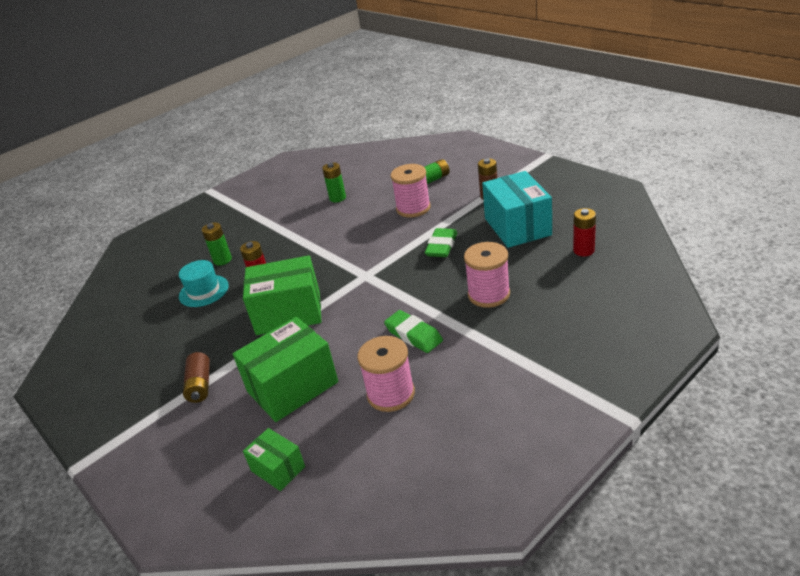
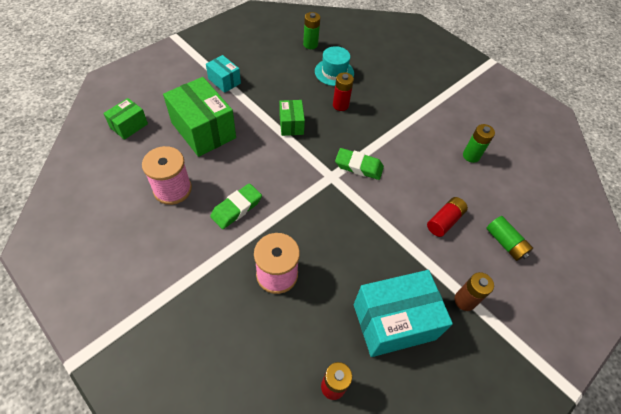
camera: 80 degrees right, 20 degrees up
(200, 385) = (224, 81): brown battery -> turquoise box
(222, 260) = (375, 79): green battery -> green battery (310, 44)
(288, 313) = (291, 124): green box -> green box, size x0.53
(413, 208) = (444, 221): pink spool -> red battery
(441, 246) = (367, 241): green eraser -> green eraser (359, 166)

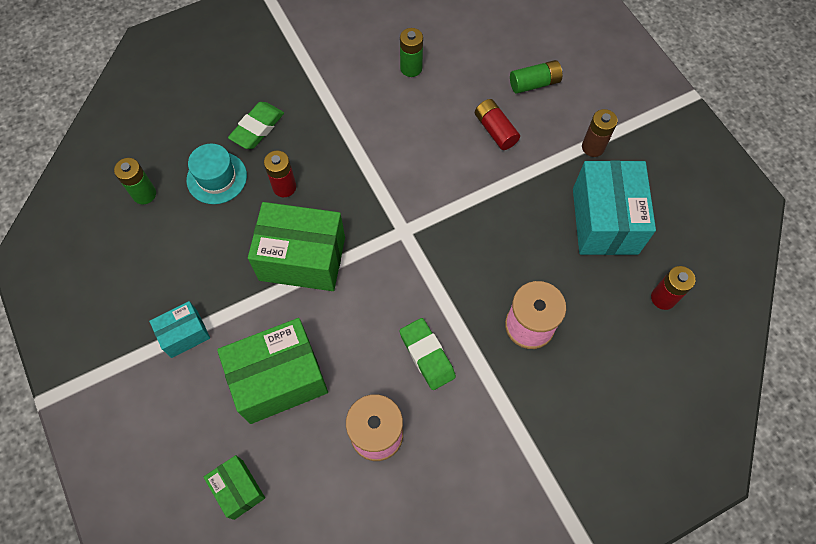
camera: 70 degrees left, 10 degrees up
(291, 124) = (302, 258): green box -> green box, size x1.89
(359, 166) = (396, 195): green eraser -> green eraser (257, 128)

